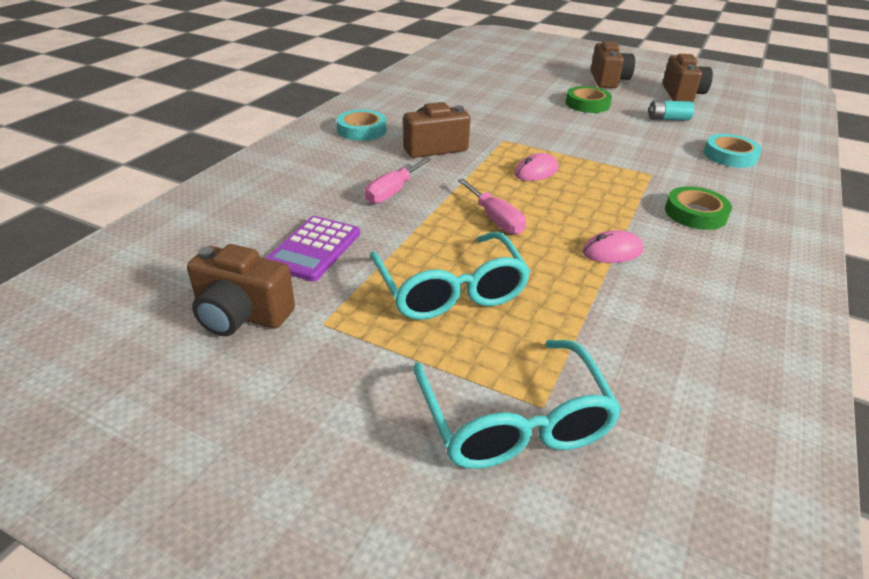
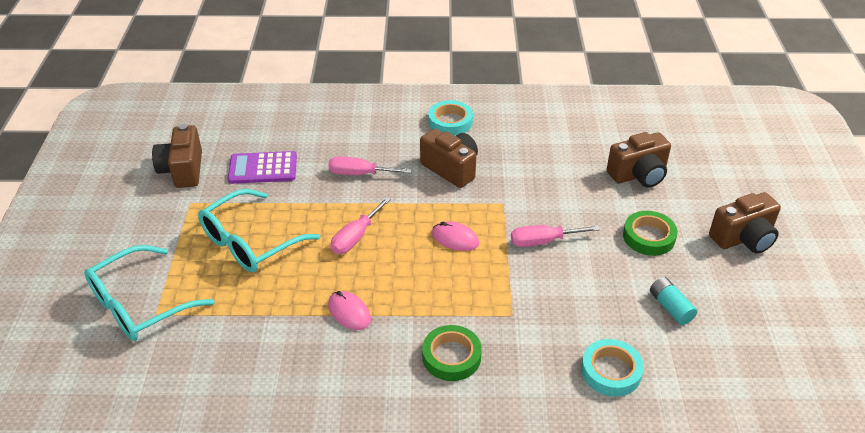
camera: 65 degrees right, 5 degrees up
(566, 138) = (543, 241): none -> pink screwdriver
(682, 94) = (768, 309): brown camera -> brown camera (638, 175)

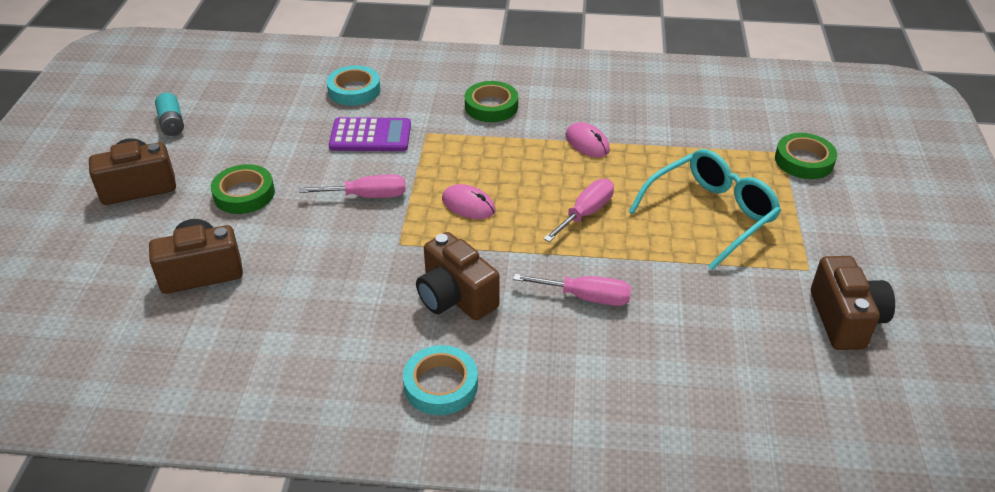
camera: 175 degrees left, 0 degrees up
(140, 304) = (804, 161): turquoise glasses -> green tape
(263, 168) = (728, 315): purple calculator -> purple calculator (370, 136)
(670, 307) = (269, 130): turquoise battery -> turquoise battery (172, 123)

